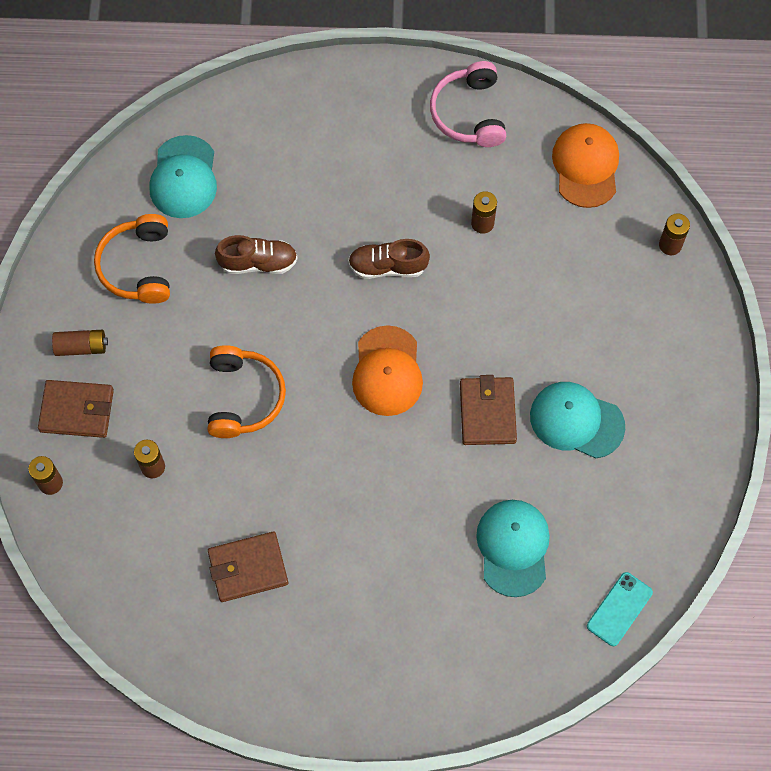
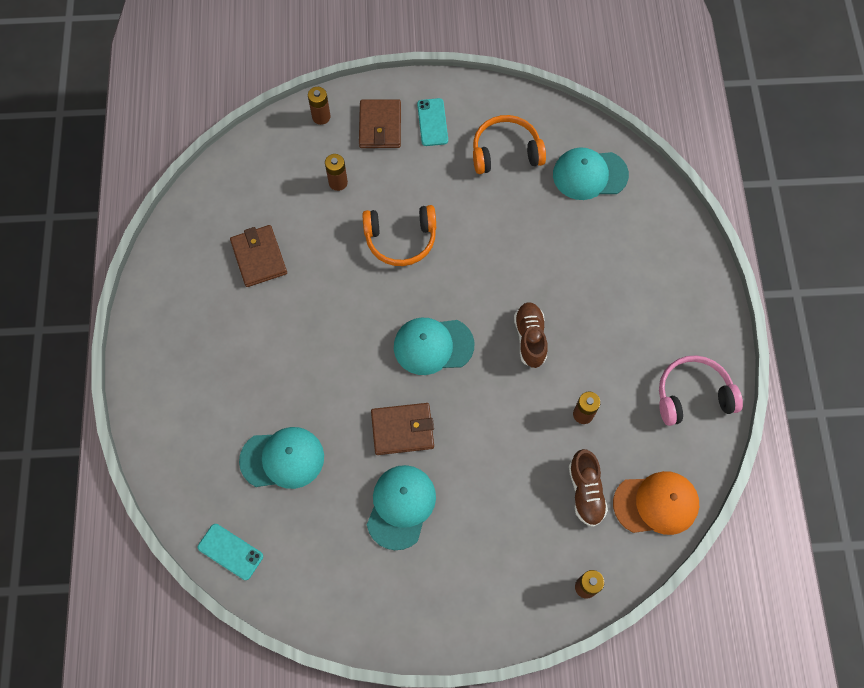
camera: 85 degrees right, 0 degrees up
(81, 347) = (432, 122): brown battery -> turquoise phone
(258, 262) = (520, 238): brown shoe -> brown shoe (585, 492)
(387, 371) = (433, 346): orange cap -> turquoise cap

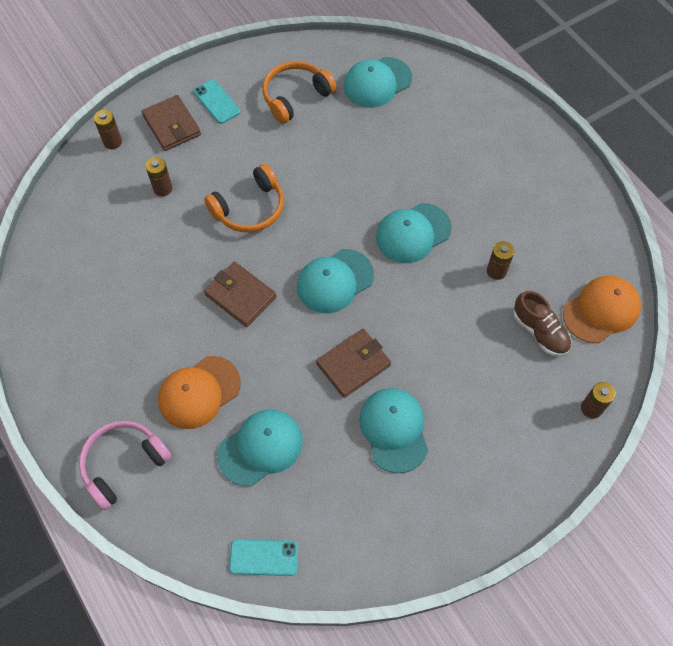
camera: 30 degrees left, 5 degrees down
(259, 257) = (128, 286): brown wallet -> brown wallet (240, 296)
(261, 383) = (199, 392): none -> orange cap
(530, 338) = (413, 233): brown shoe -> turquoise cap
(692, 395) = (572, 211): pink headphones -> pink headphones (123, 464)

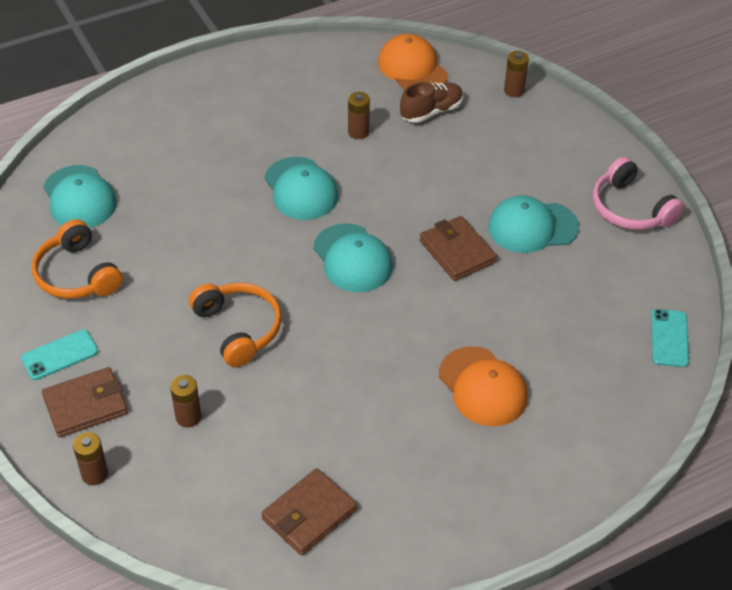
camera: 85 degrees left, 15 degrees down
(123, 464) = (569, 461): pink headphones -> pink headphones (630, 209)
(240, 296) = (361, 343): brown wallet -> brown wallet (309, 514)
(260, 447) = (550, 334): turquoise cap -> none

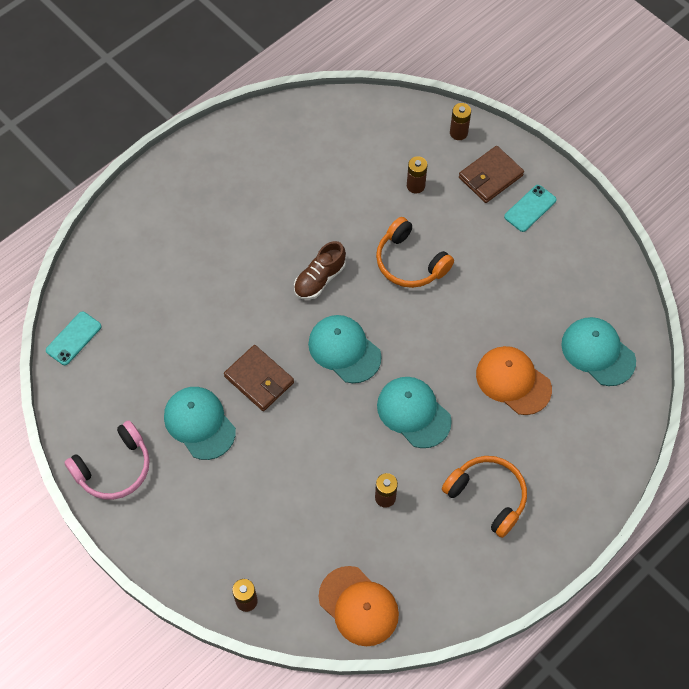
camera: 165 degrees right, 15 degrees up
(76, 275) = (556, 277): orange headphones -> orange headphones (487, 496)
(309, 514) = (308, 141): brown wallet -> none
(431, 111) = (323, 546): brown shoe -> brown shoe (319, 279)
(483, 387) = (213, 260): orange cap -> orange cap (513, 381)
(532, 227) = (199, 423): turquoise cap -> turquoise cap turned 105 degrees counterclockwise
(630, 209) = (114, 468): pink headphones -> pink headphones turned 105 degrees clockwise
(669, 338) = (73, 338): turquoise phone -> turquoise phone turned 45 degrees clockwise

